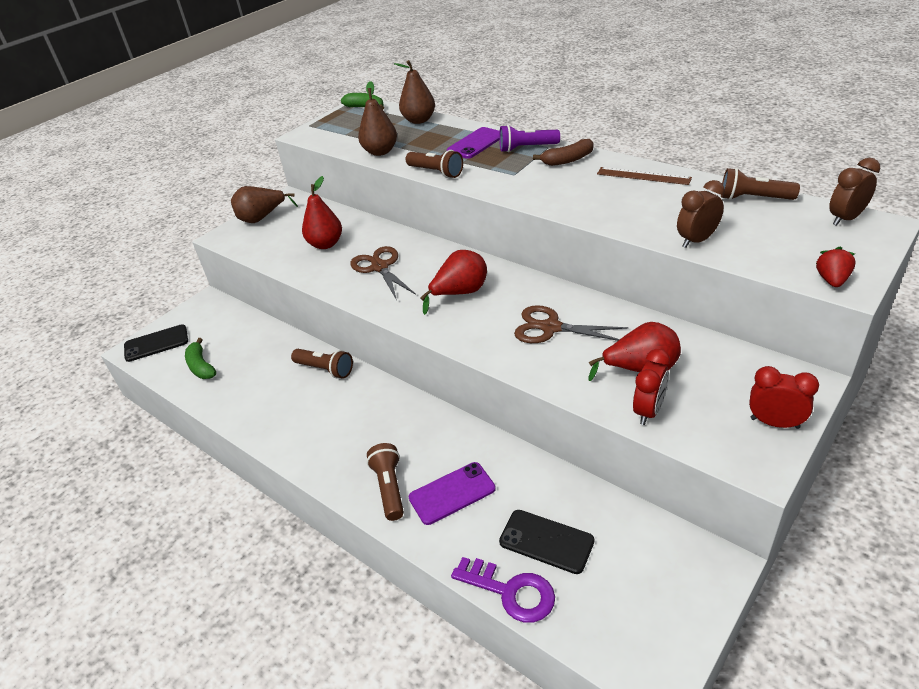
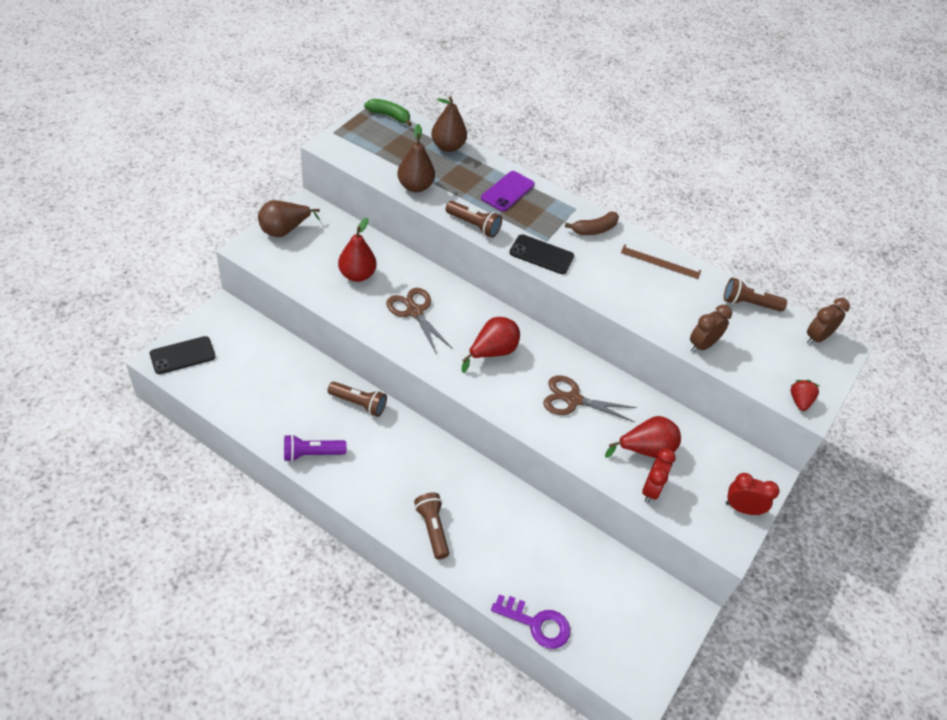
camera: 15 degrees left, 10 degrees up
(201, 366) = (236, 387): green banana -> none
(452, 493) = (485, 537): purple phone -> none
(526, 148) = (556, 207): purple flashlight -> purple flashlight (311, 454)
(546, 541) = (562, 584): black phone -> black phone (541, 255)

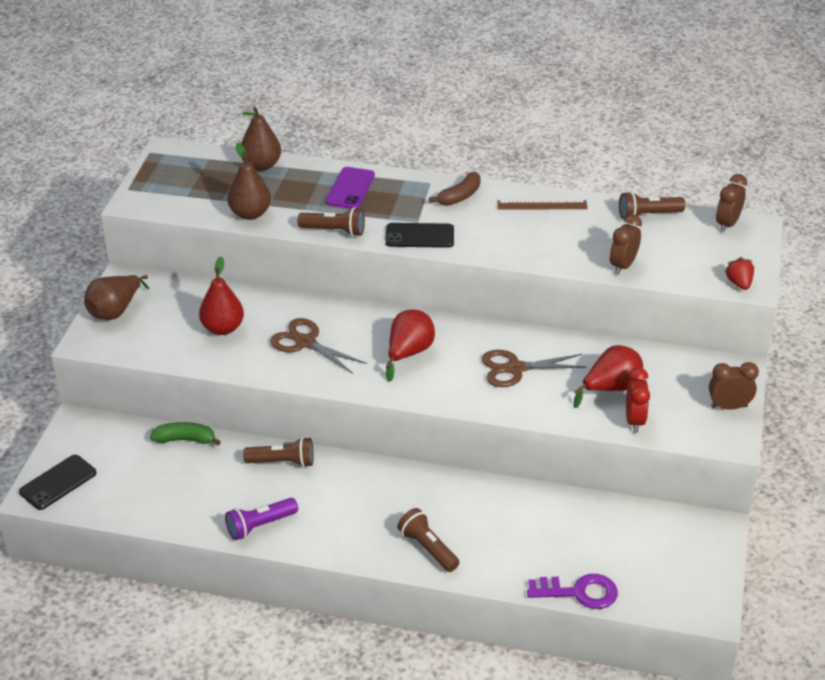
camera: 15 degrees left, 10 degrees down
(389, 116) = (179, 155): green banana -> green banana (185, 439)
(742, 508) = (728, 407): red clock -> brown clock

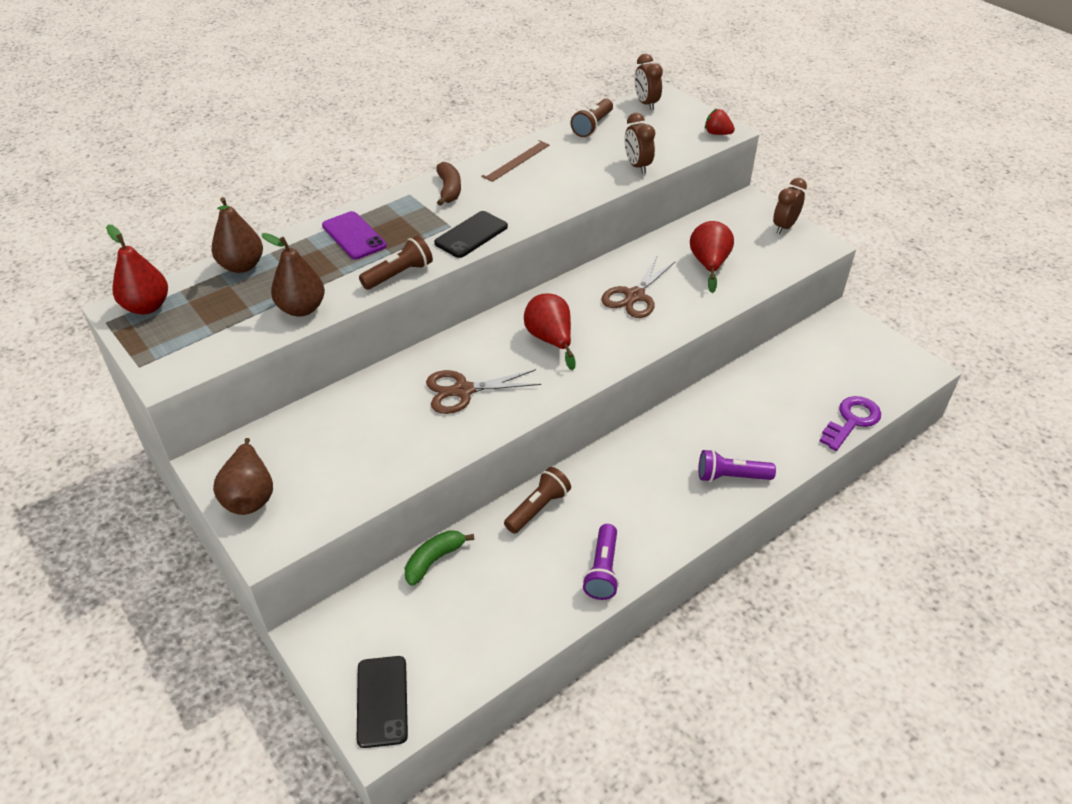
camera: 50 degrees left, 5 degrees up
(223, 328) = (376, 432): red pear -> red pear (147, 306)
(428, 548) = (731, 476): brown flashlight -> purple flashlight
(634, 421) = (756, 274): red clock -> none

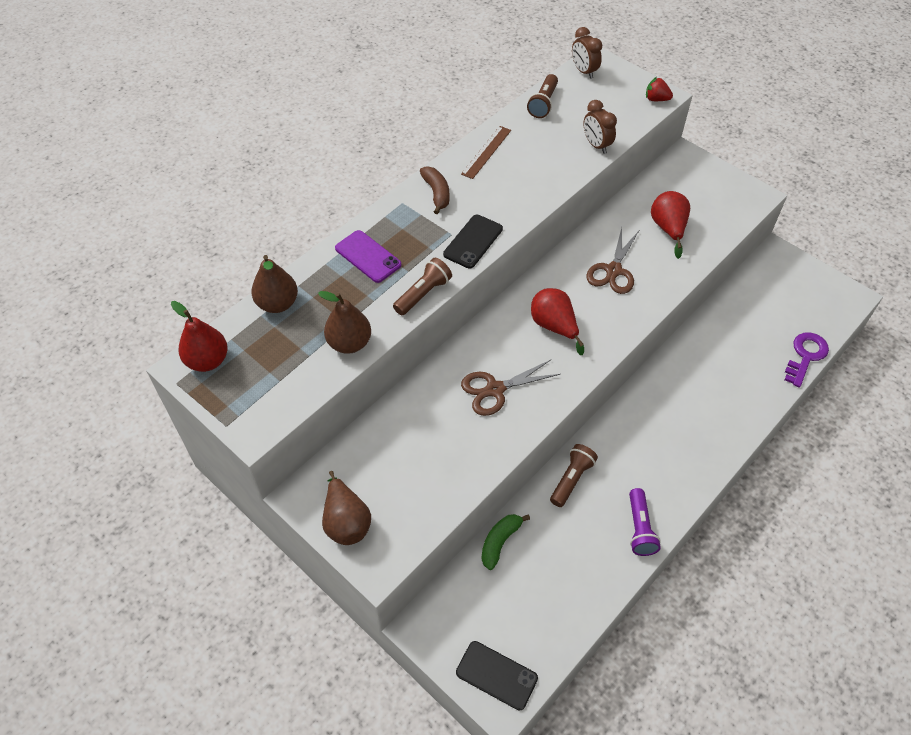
camera: 10 degrees left, 10 degrees up
(382, 701) = (496, 675): black phone -> black phone turned 45 degrees counterclockwise
(731, 476) = (721, 424): purple flashlight -> none
(784, 227) = (722, 179): brown clock -> none

